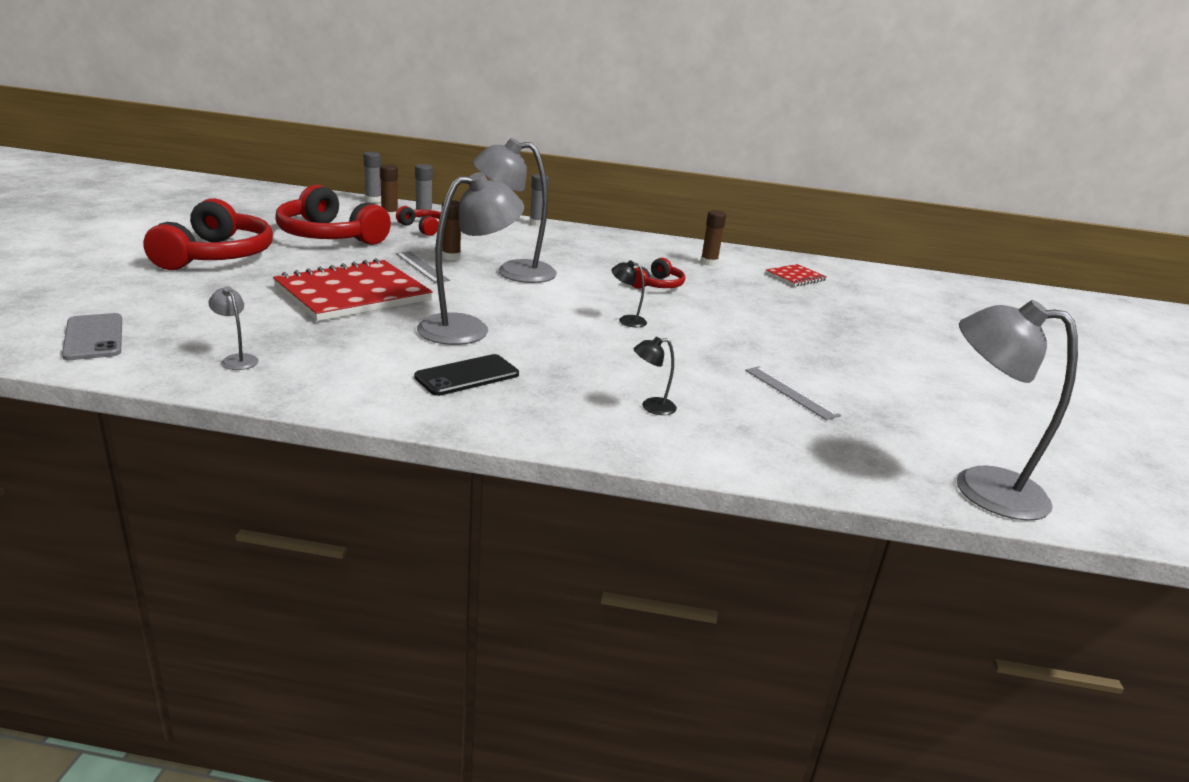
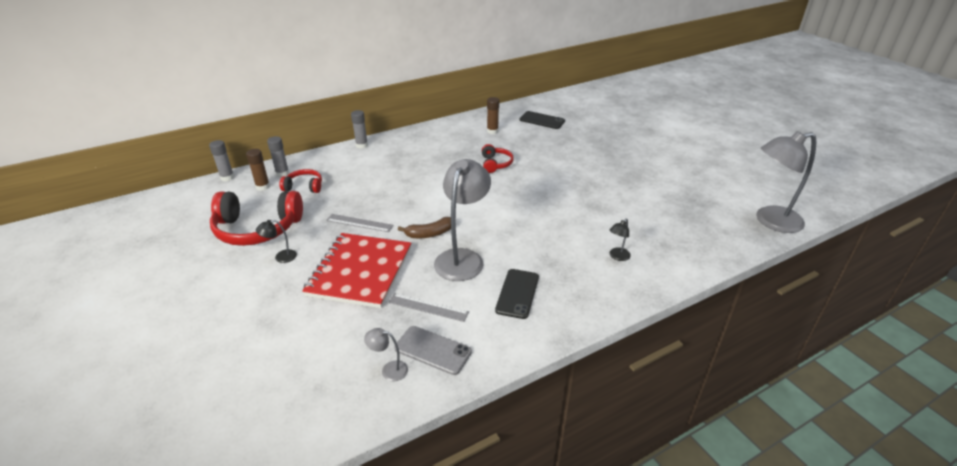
camera: 35 degrees left, 10 degrees up
(94, 337) = (271, 420): grey phone -> grey phone (433, 350)
(217, 256) = (214, 293): red headphones -> none
(451, 257) = (361, 204): brown glue stick -> none
(472, 300) = (430, 234): none -> brown banana
(513, 271) = (414, 196): grey lamp -> none
(626, 320) = (522, 201): black lamp -> black lamp (281, 257)
(790, 392) = (648, 208): grey ruler -> grey ruler (428, 307)
(795, 277) = (542, 120): red notebook -> black phone

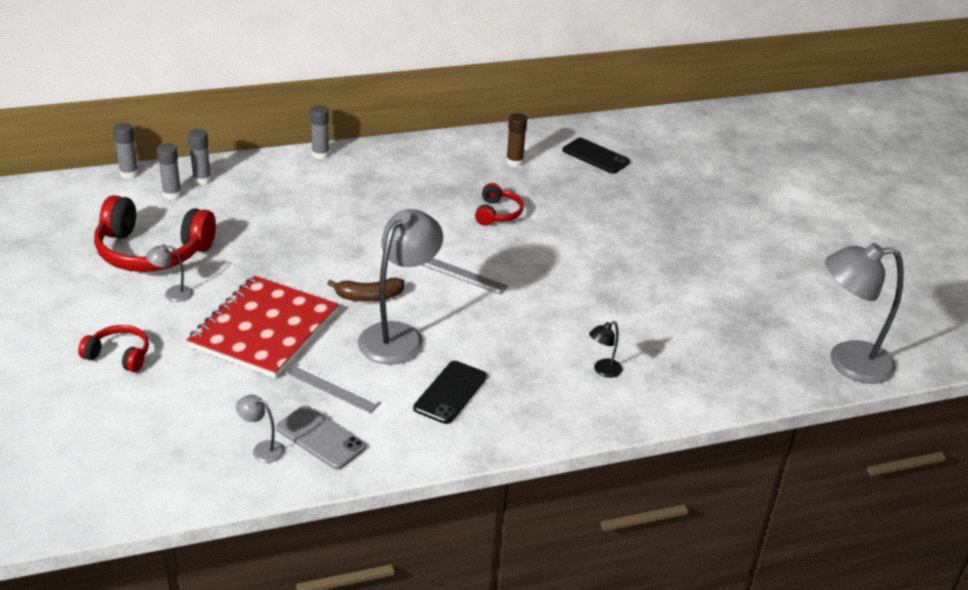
camera: 10 degrees right, 0 degrees up
(263, 187) = (172, 194): brown glue stick -> grey glue stick
(281, 257) = (172, 294): black lamp -> grey lamp
(304, 186) = (226, 203): red headphones -> red headphones (119, 355)
(359, 223) = (283, 266): grey ruler -> grey ruler (464, 275)

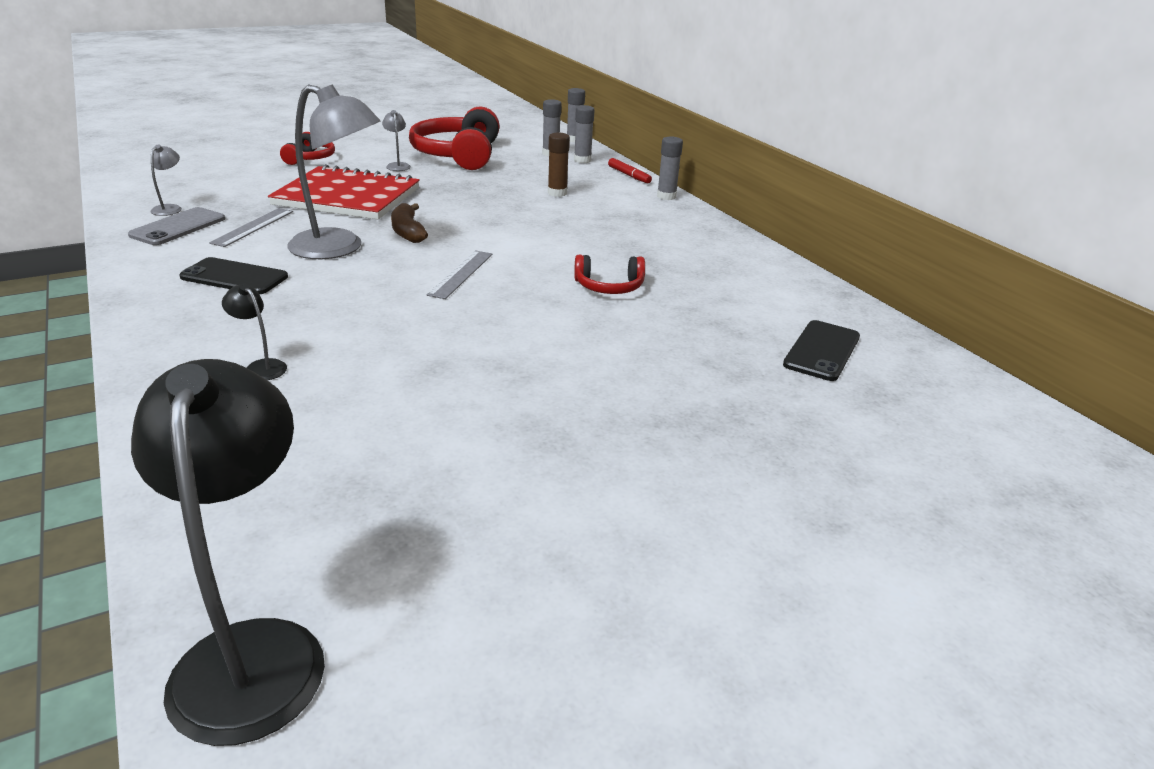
camera: 80 degrees right, 5 degrees down
(258, 162) = (629, 175): none -> red marker
(514, 162) = (746, 292): brown glue stick -> brown glue stick (557, 193)
(847, 362) = (252, 651): grey lamp -> black lamp

